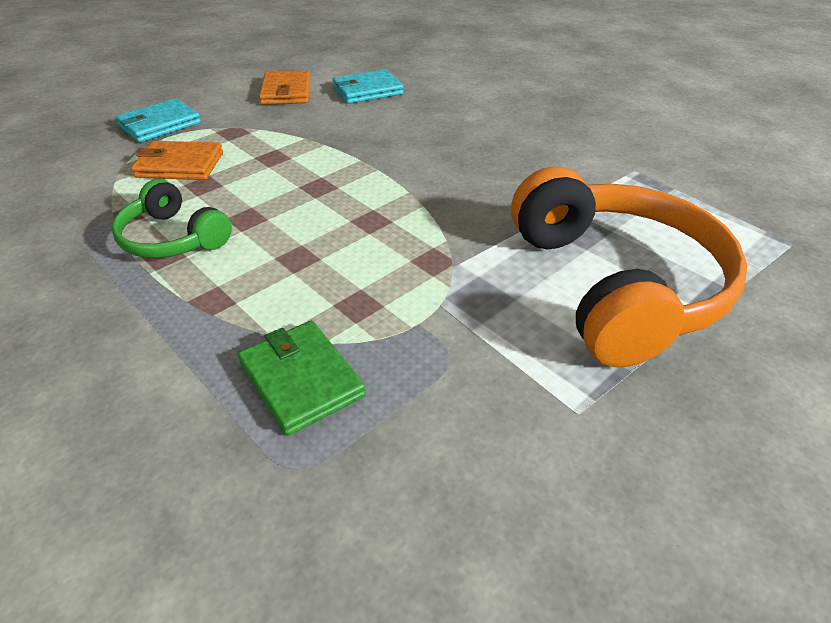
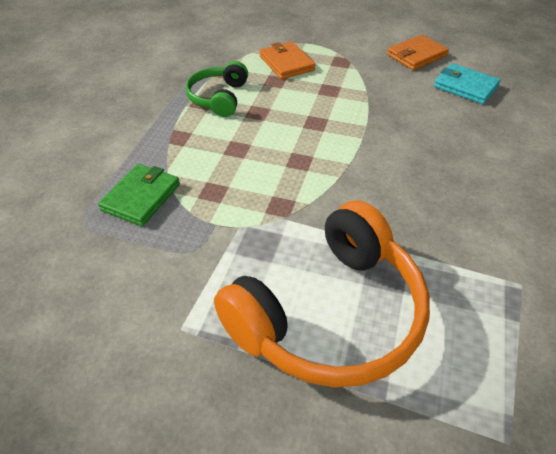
camera: 60 degrees right, 5 degrees up
(159, 124) = (320, 34): turquoise wallet -> none

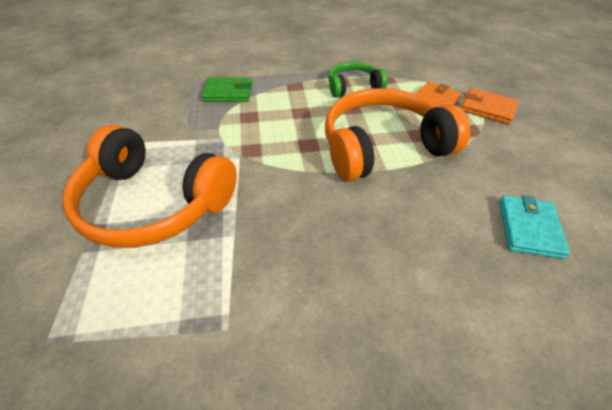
camera: 65 degrees right, 0 degrees up
(333, 116) = (383, 147): none -> orange headphones
(416, 55) = (545, 176): orange wallet -> orange wallet (487, 108)

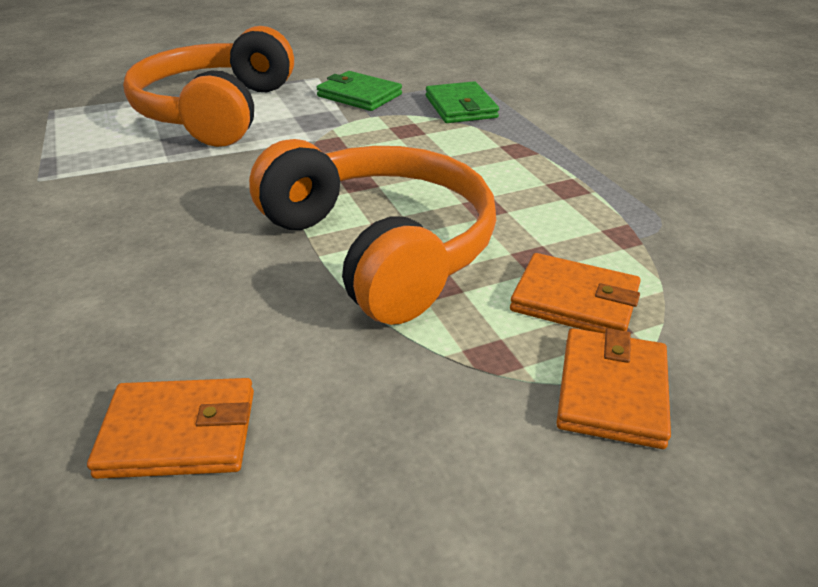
camera: 75 degrees right, 10 degrees down
(179, 128) = (359, 95): none -> green wallet
(353, 87) = (561, 202): green headphones -> none
(529, 228) = (179, 433): turquoise wallet -> orange wallet

